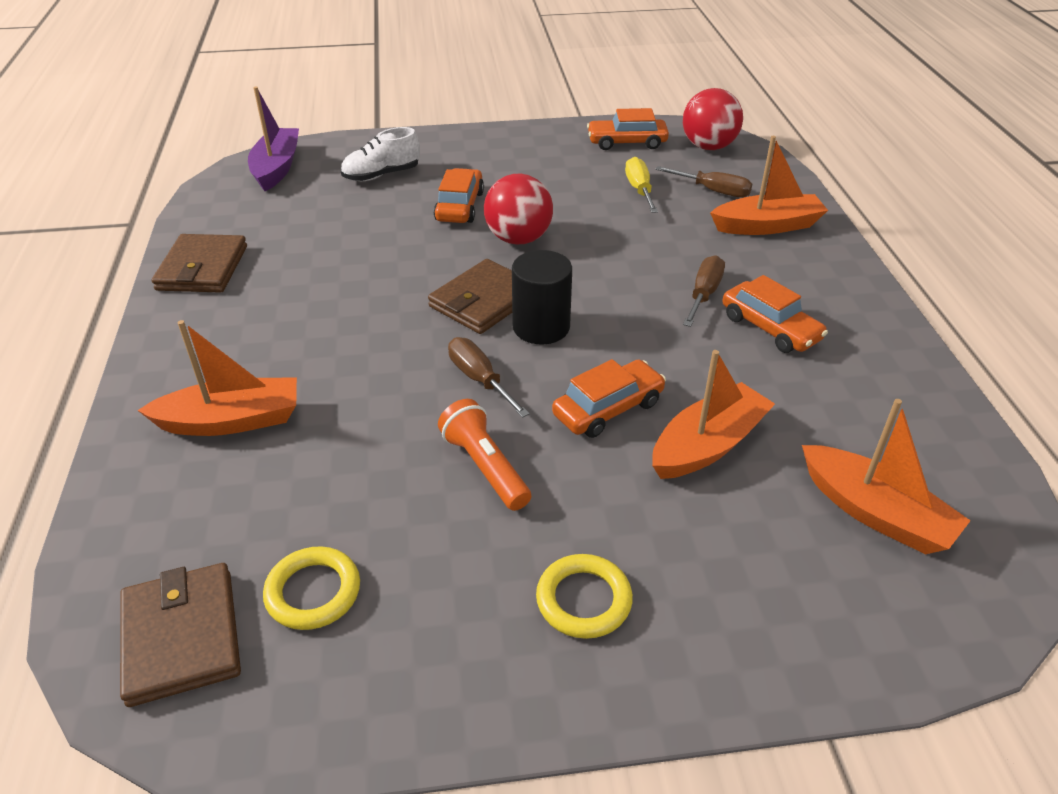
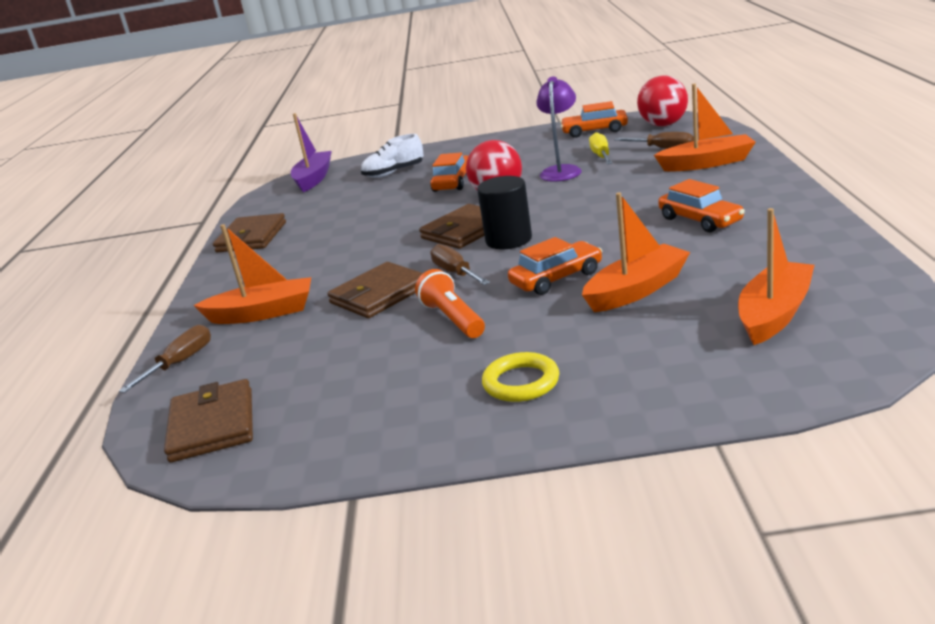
camera: 10 degrees right, 15 degrees down
(313, 592) = (312, 395): yellow ring -> none
(385, 406) = (379, 294): none -> brown wallet
(594, 208) = (561, 171): none -> purple lamp
(704, 294) = (646, 207): brown screwdriver -> brown screwdriver (180, 363)
(875, 512) = (774, 314): orange boat -> orange boat turned 105 degrees counterclockwise

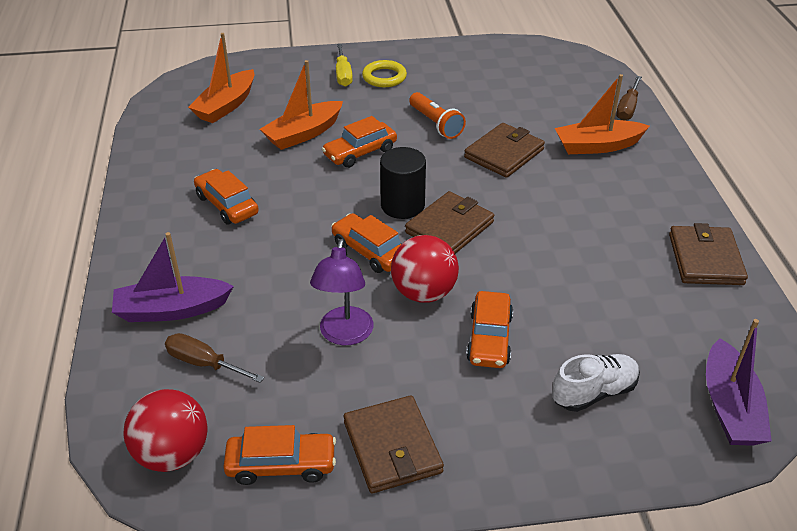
camera: 170 degrees right, 15 degrees up
(212, 425) = (562, 67): brown wallet -> brown wallet (392, 447)
(455, 273) = (445, 169): brown screwdriver -> none
(543, 209) = (370, 251): none -> orange car
(601, 156) = (288, 365): yellow screwdriver -> yellow screwdriver (343, 75)
(707, 163) = (172, 310): orange boat -> purple boat

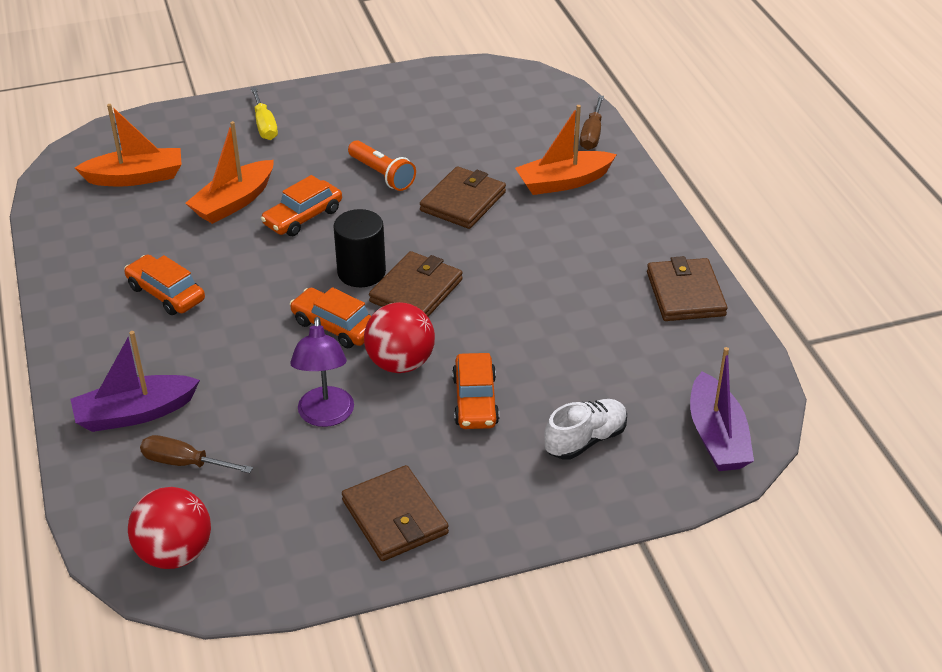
camera: 10 degrees left, 0 degrees up
(226, 105) = (135, 177): orange boat -> orange boat turned 120 degrees counterclockwise
(281, 465) = (288, 548): orange car -> none
(384, 77) = (313, 124): yellow ring -> none

